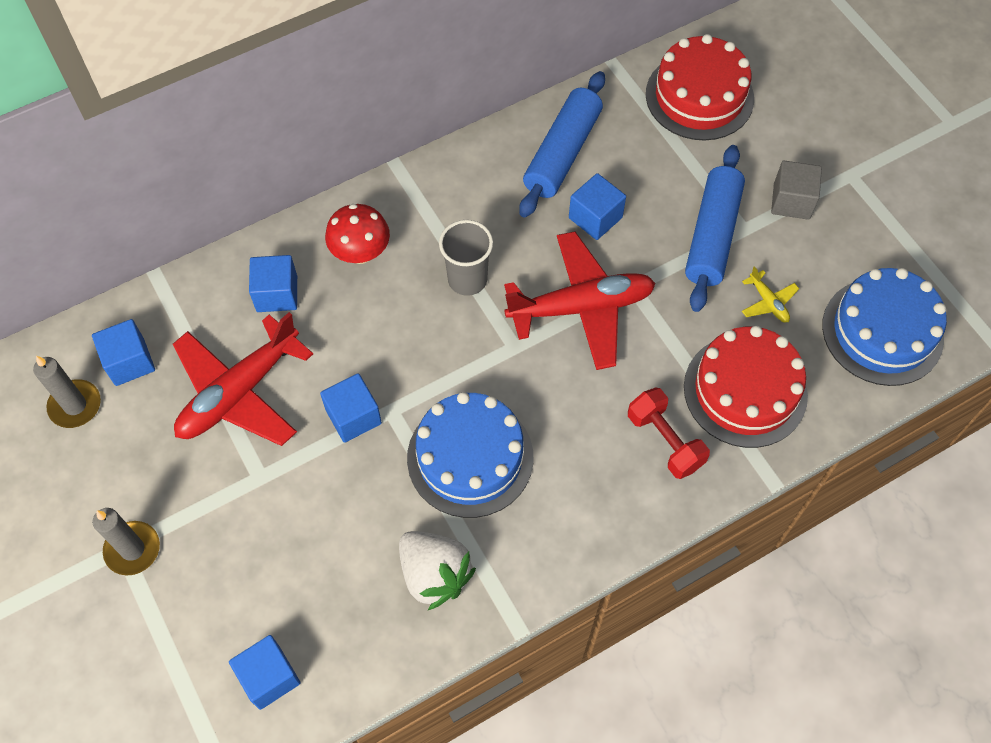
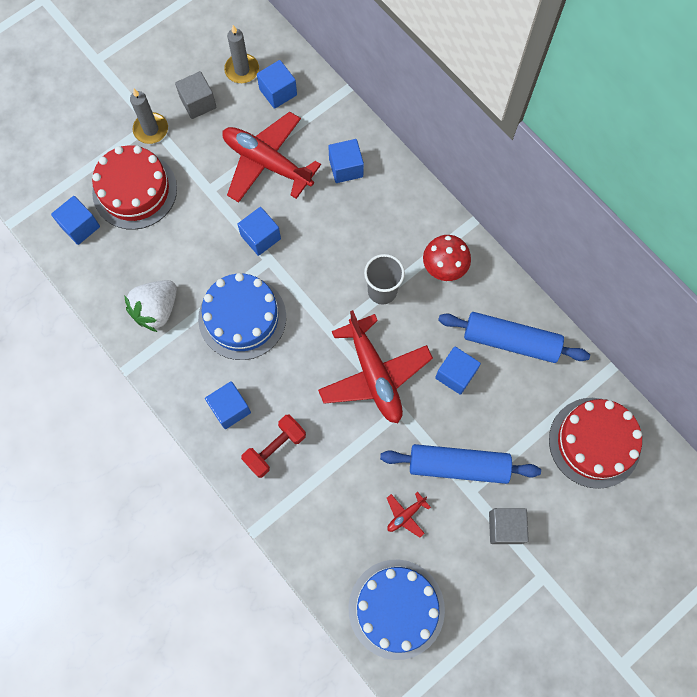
camera: 80 degrees right, 10 degrees up
(109, 474) = (198, 103): none -> grey cube
(360, 253) = (390, 214): red mushroom -> red mushroom (444, 267)
(601, 491) = (230, 408): none -> blue cube
(745, 390) = (325, 503): red cake -> red cake (134, 190)
(768, 302) = (405, 515): yellow plane -> red plane

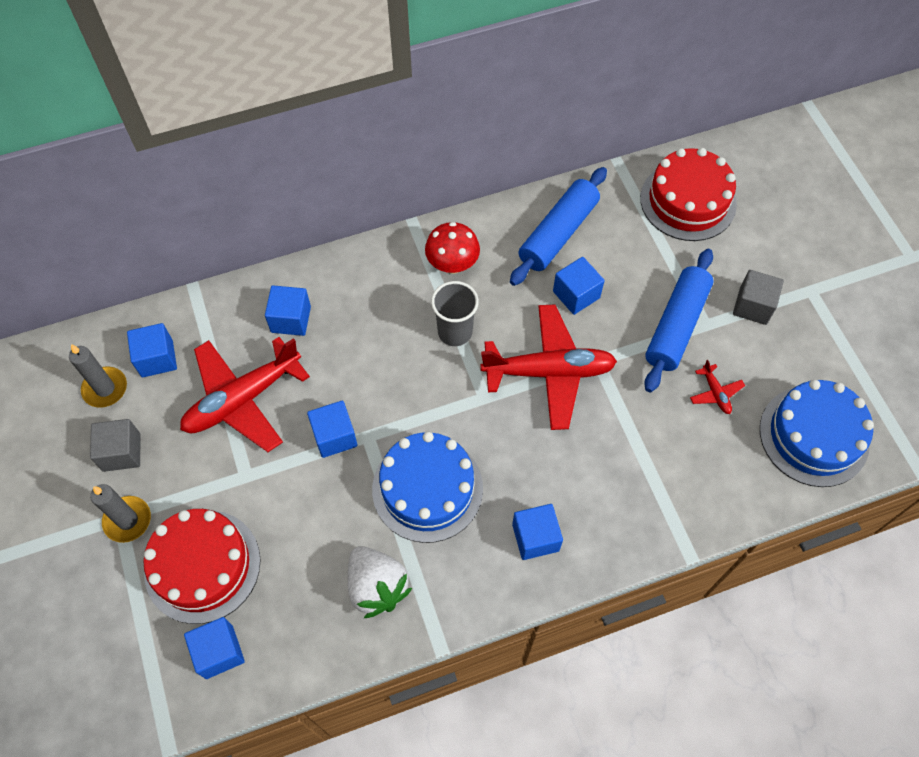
camera: 70 degrees left, 10 degrees down
(275, 448) = (600, 502): red dumbbell -> none

